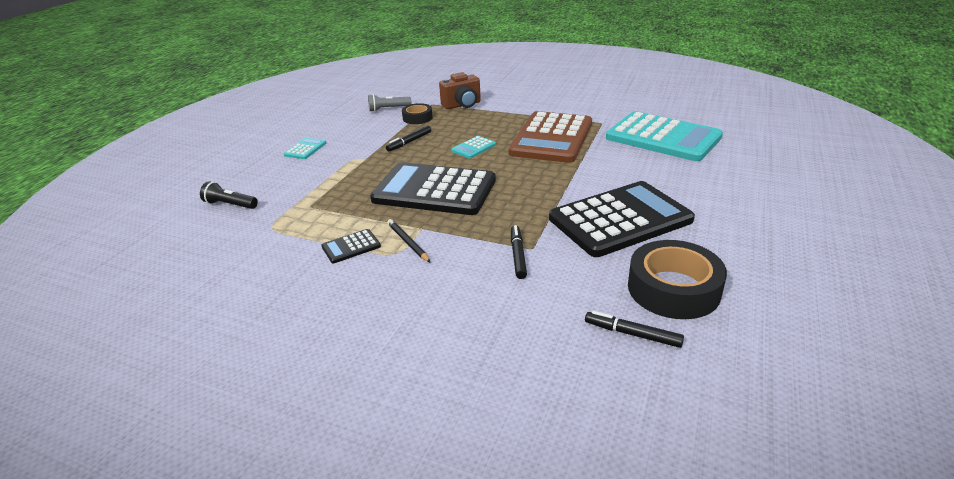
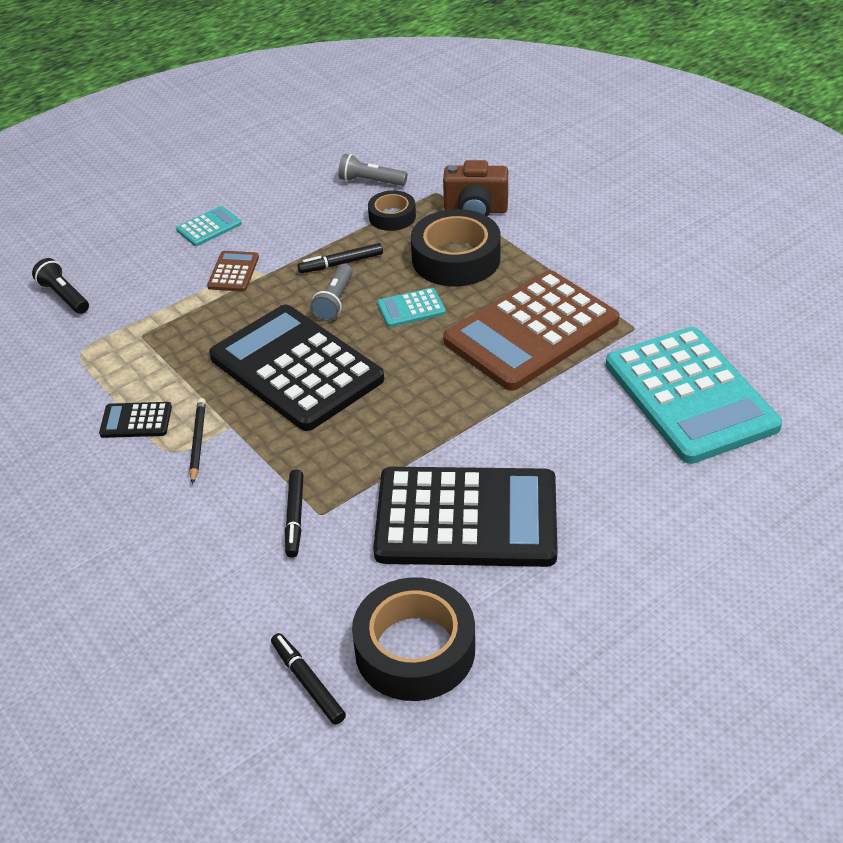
camera: 30 degrees right, 10 degrees up
(344, 163) = (233, 272): none -> brown calculator
(424, 157) = (335, 301): none -> grey flashlight
(474, 124) = (456, 258): none -> black tape
(518, 255) = (295, 517): black marker -> black marker turned 150 degrees clockwise

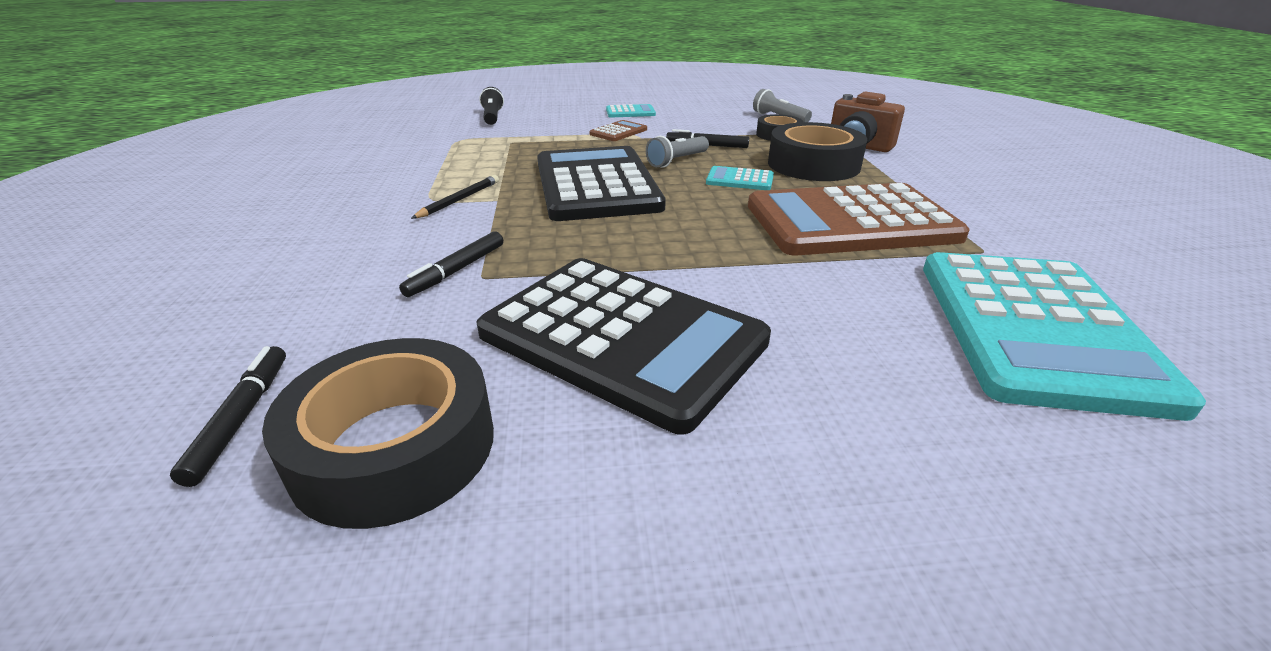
camera: 30 degrees right, 10 degrees down
(136, 421) = (437, 177): black calculator -> none

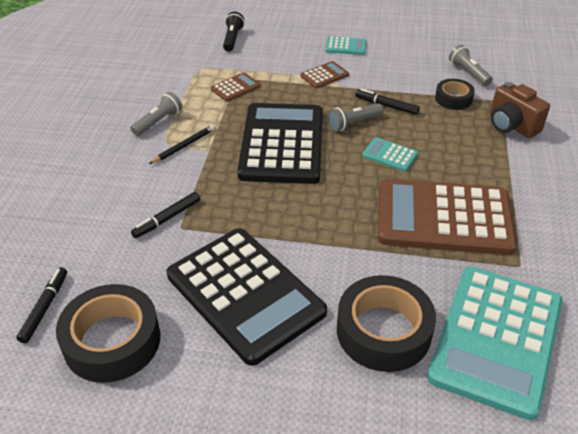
camera: 15 degrees right, 10 degrees up
(414, 184) = (158, 122): none -> grey flashlight
(512, 149) = (235, 88): none -> brown calculator
(813, 164) = (458, 145): black tape -> black tape (383, 331)

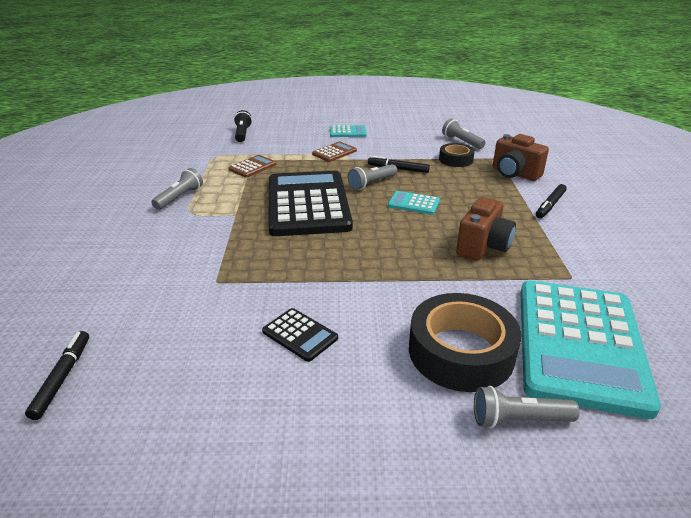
camera: 10 degrees left, 10 degrees down
(112, 341) = (150, 402): black tape -> none
(167, 219) = (200, 275): black marker -> black marker (550, 205)
(184, 146) = (209, 214): black pencil -> none
(245, 294) = (300, 335): black calculator -> black calculator, size x0.41
(412, 402) = (519, 419): none -> grey flashlight
(444, 218) = (483, 246): brown calculator -> brown camera

